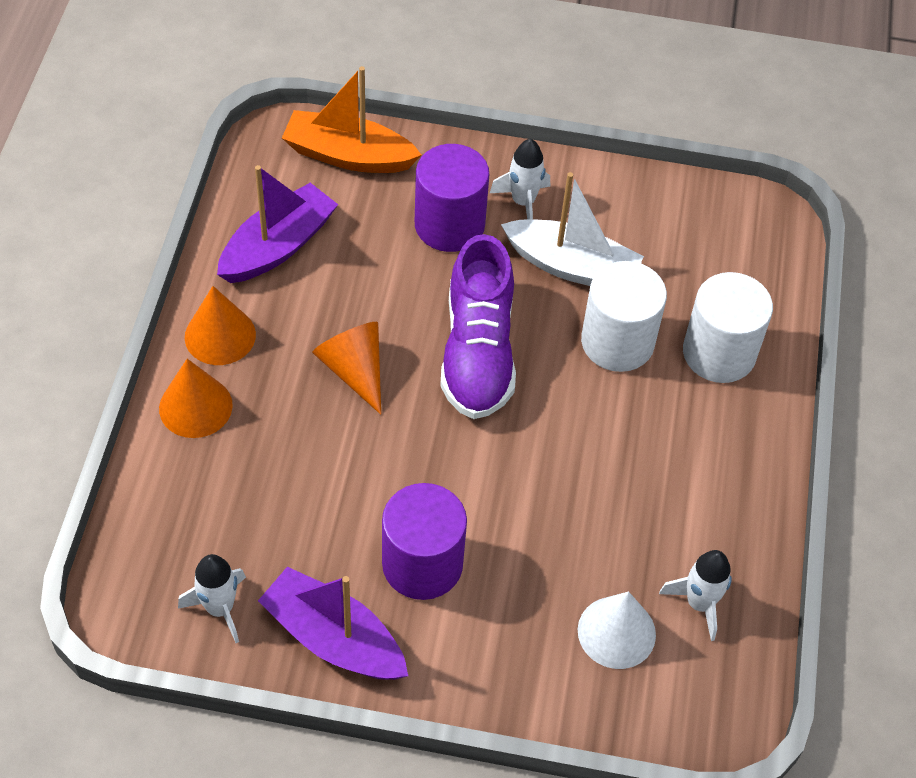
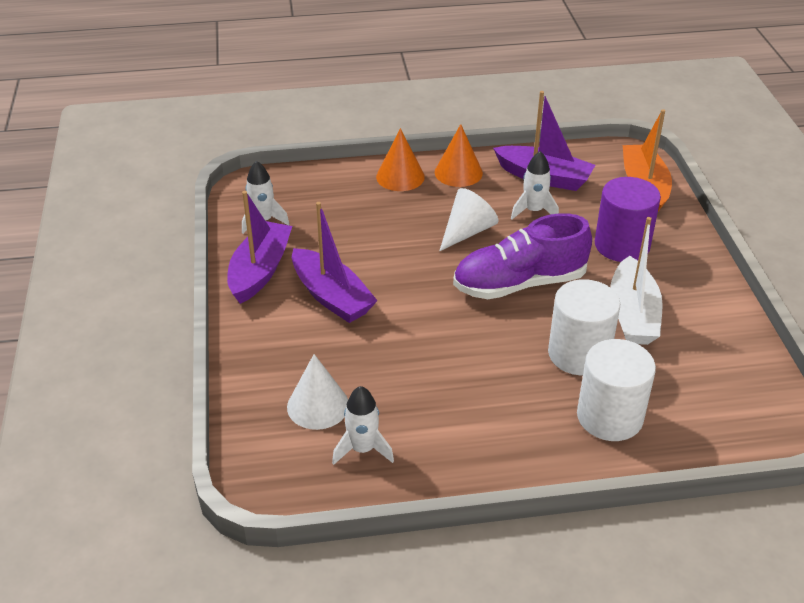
camera: 75 degrees right, 15 degrees down
(354, 370) = (467, 232): orange cone -> white cone
(422, 564) = (331, 296): purple cylinder -> purple boat
(523, 202) = (673, 276): white rocket -> white rocket (533, 211)

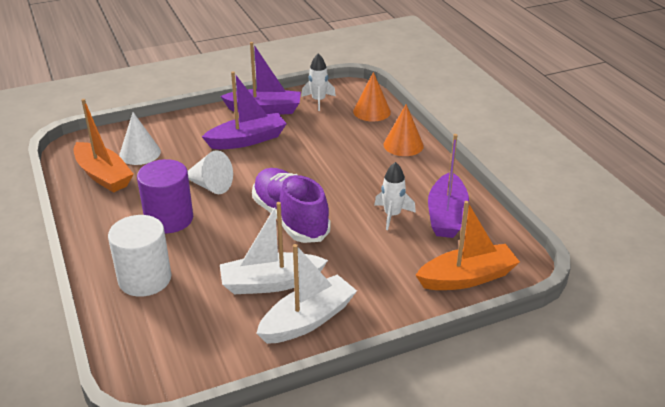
camera: 75 degrees right, 5 degrees down
(331, 296) = (247, 140): purple boat -> purple boat turned 150 degrees counterclockwise
(362, 449) = (103, 175): white rocket -> orange boat
(458, 172) = (426, 170): orange cone -> orange cone (372, 111)
(467, 232) = (346, 185): white cone -> white cone (210, 185)
(579, 354) = (213, 257): white cylinder -> none
(622, 245) = (366, 270): purple cylinder -> purple cylinder (169, 219)
(694, 297) = (307, 320): none -> white boat

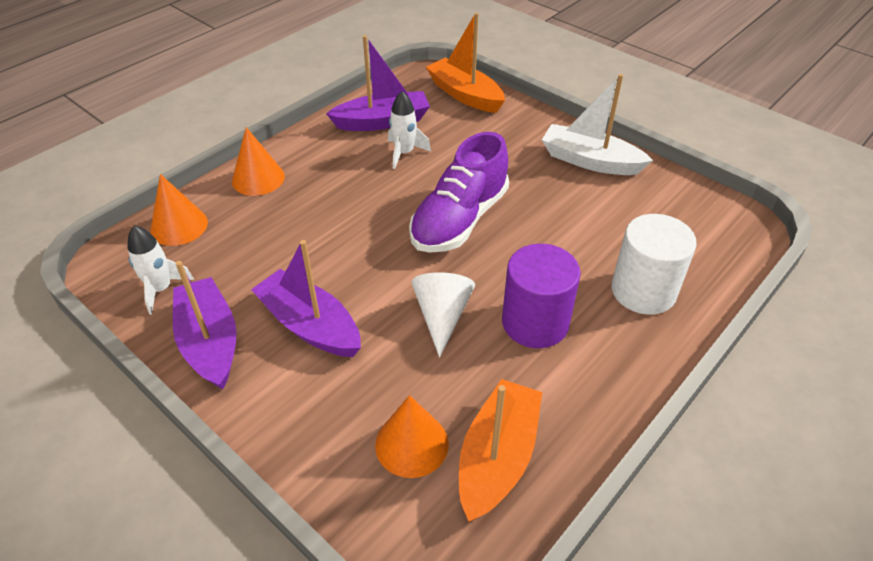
camera: 115 degrees left, 10 degrees up
(140, 153) = (411, 444): white cone -> orange cone
(271, 283) = (566, 198): white boat -> none

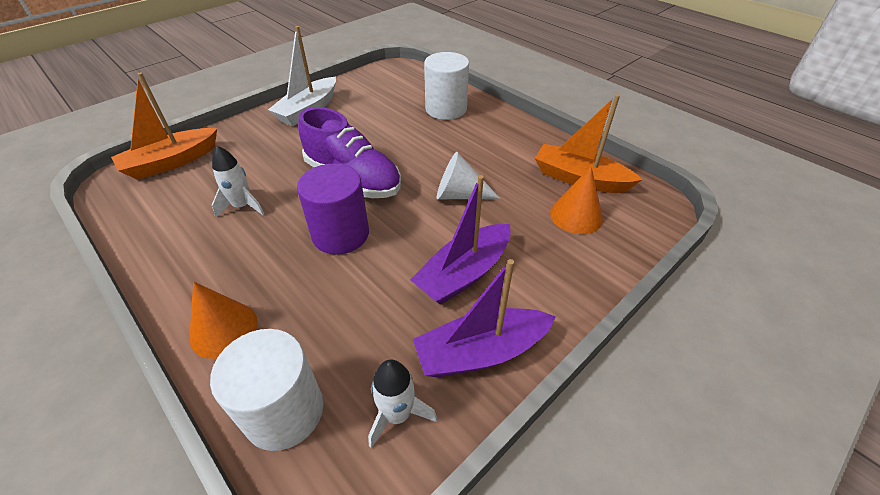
camera: 85 degrees left, 0 degrees up
(179, 226) = (284, 411): orange cone -> white cylinder
(382, 122) = (177, 220): purple boat -> none
(535, 322) = (469, 153): purple cylinder -> purple cylinder (340, 234)

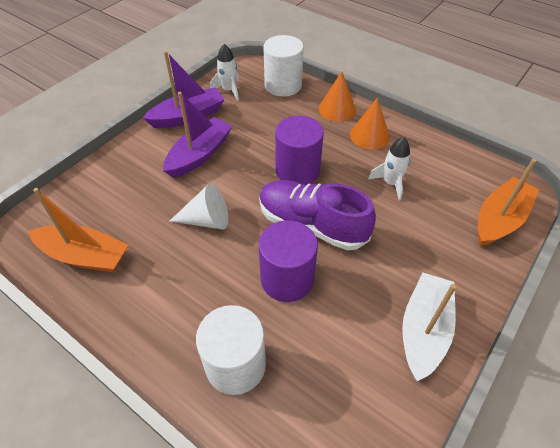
camera: 170 degrees right, 5 degrees up
(394, 144) = (287, 279): none -> purple cylinder
(576, 215) = (103, 212): orange cone -> orange cone (369, 135)

